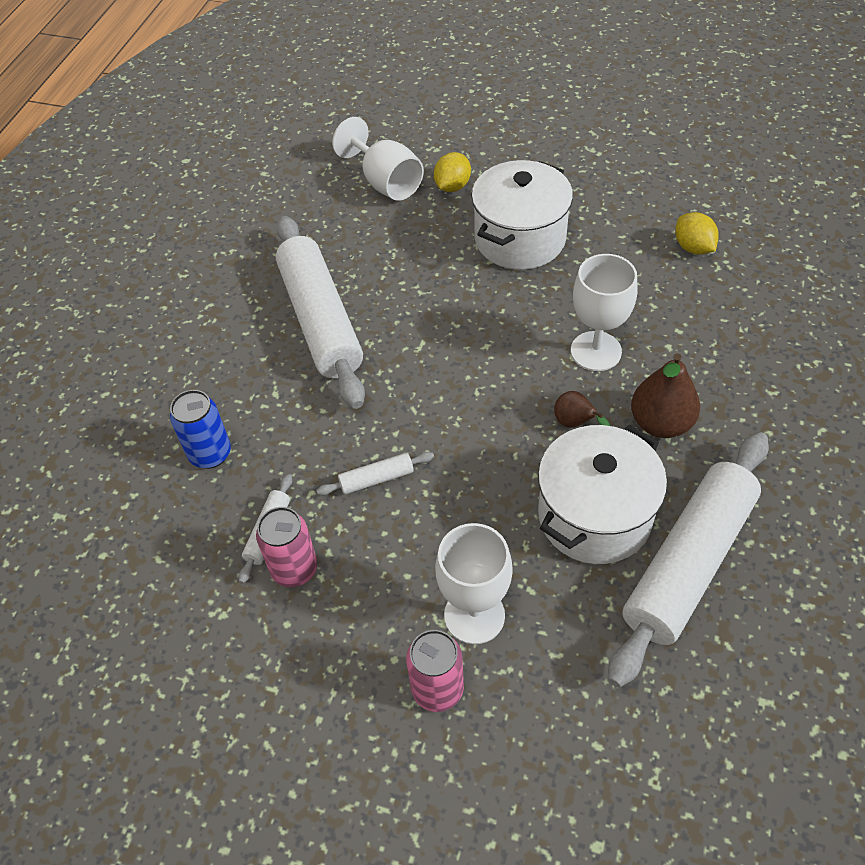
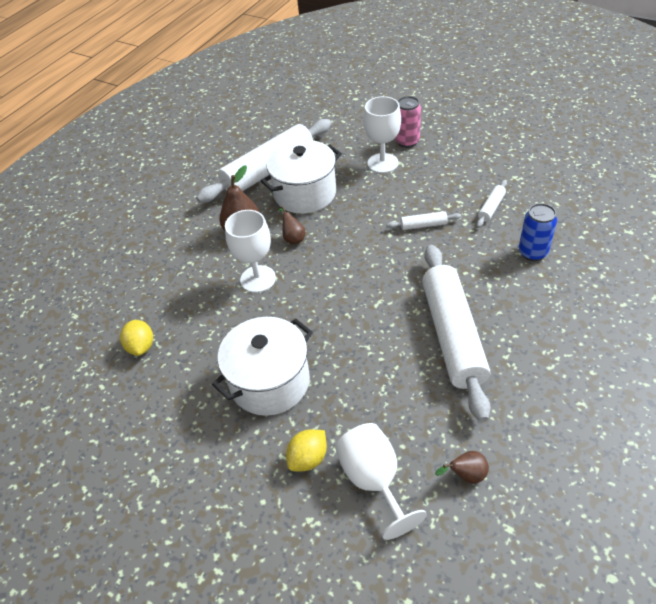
camera: 165 degrees left, 5 degrees down
(294, 569) = (475, 190): pink can -> none
(301, 200) = (466, 475): none -> brown pear

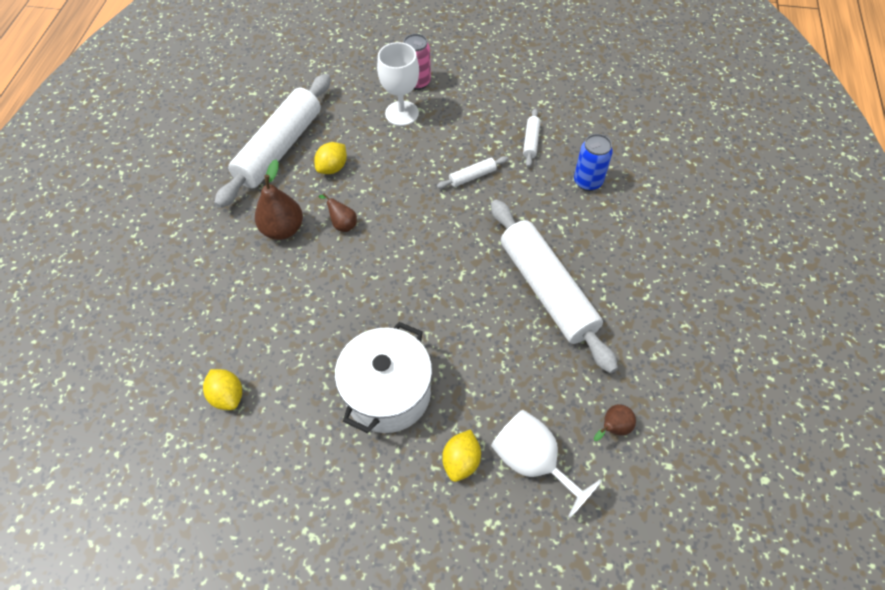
camera: 25 degrees left, 10 degrees up
(258, 279) = (324, 281): white goblet -> none
(305, 193) = (333, 168): white pot -> yellow lemon

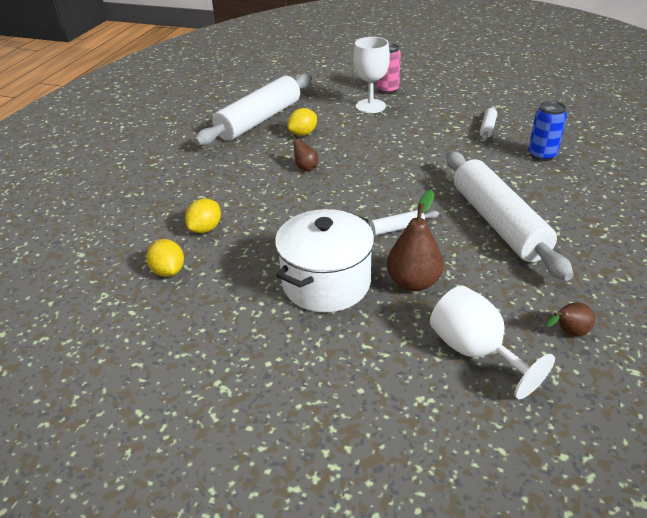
camera: 10 degrees right, 20 degrees down
(283, 229) = (250, 167): brown pear -> brown pear (413, 282)
(461, 461) = (396, 343): yellow lemon -> yellow lemon (205, 229)
(472, 176) = (430, 146): white rolling pin -> white rolling pin (397, 228)

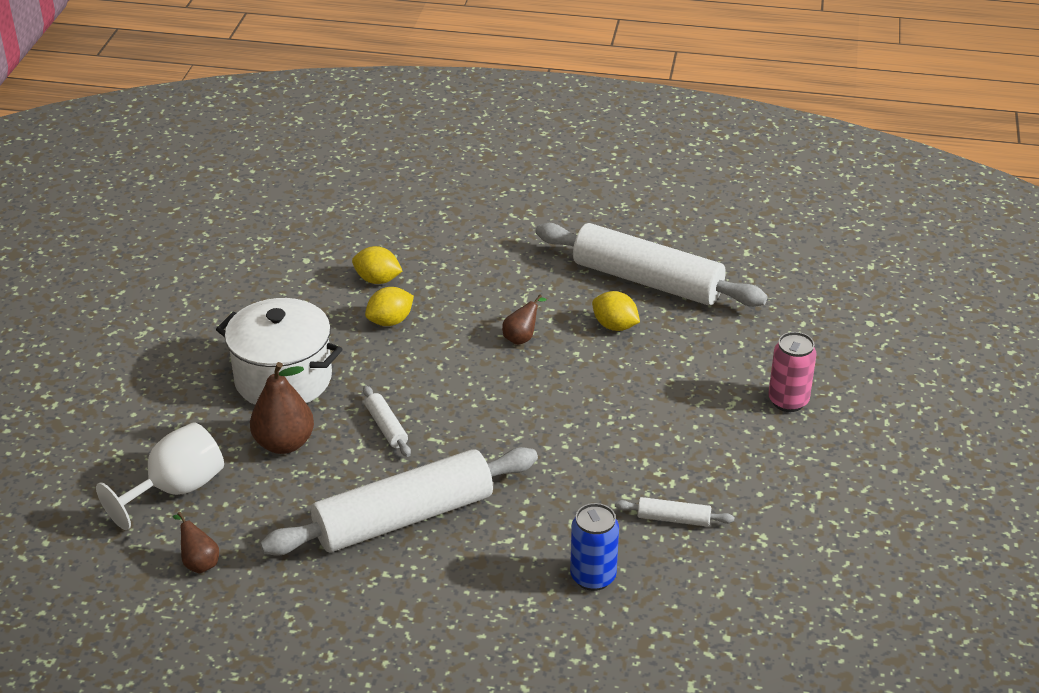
camera: 80 degrees right, 0 degrees up
(168, 271) = (303, 269): yellow lemon -> yellow lemon (390, 321)
(370, 106) = (721, 386): white goblet -> none

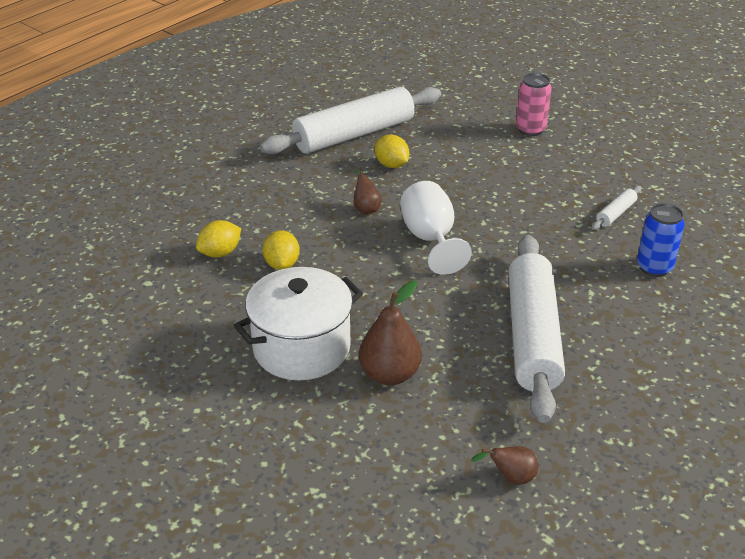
camera: 60 degrees left, 0 degrees up
(176, 490) = (400, 464): white goblet -> white goblet (430, 239)
(386, 427) = (415, 310): white rolling pin -> none
(615, 326) = (391, 165): yellow lemon -> yellow lemon turned 75 degrees clockwise

